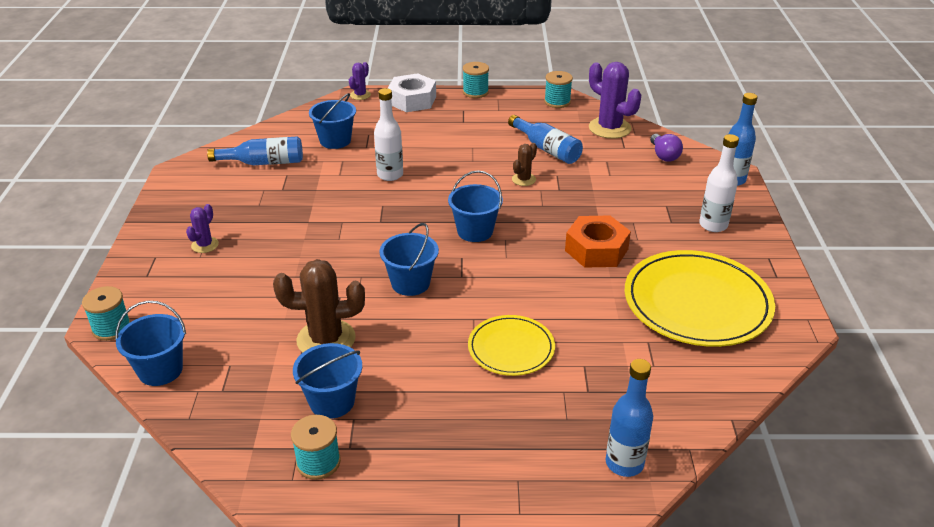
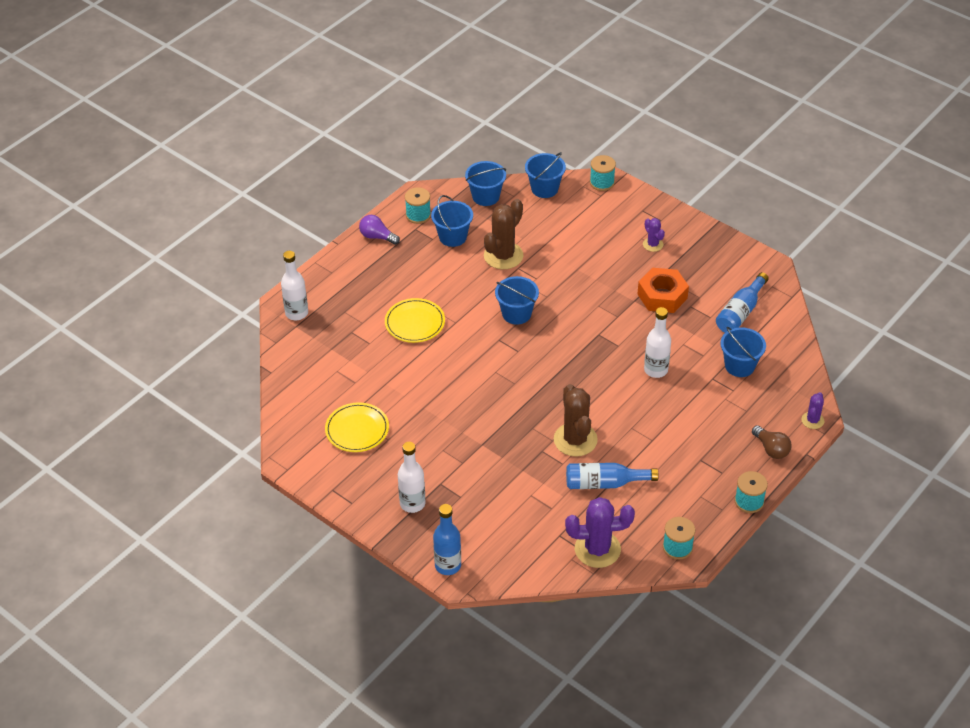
camera: 130 degrees right, 10 degrees up
(360, 95) = (812, 420): purple cactus -> purple cactus turned 45 degrees clockwise
(412, 100) = (771, 449): white nut -> brown light bulb
(475, 231) = (539, 373): blue bucket -> blue bucket (486, 196)
(523, 179) = (575, 440): brown cactus -> brown cactus, size x1.91
(596, 250) = (455, 420): orange nut -> orange nut (662, 296)
(624, 463) = (296, 313): blue bottle -> white bottle
(664, 155) = (522, 551): purple light bulb -> purple light bulb (377, 237)
(697, 302) = (357, 429): yellow plate -> yellow plate, size x0.56

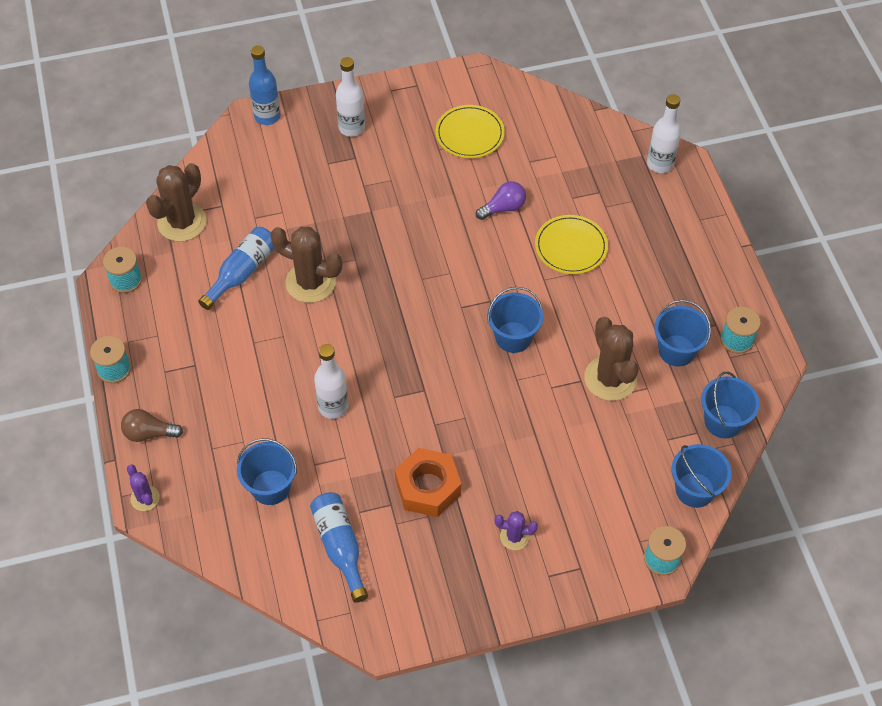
camera: 125 degrees right, 10 degrees up
(377, 237) = (727, 284): purple light bulb -> purple light bulb (503, 208)
(597, 549) = (182, 222): purple cactus -> brown cactus

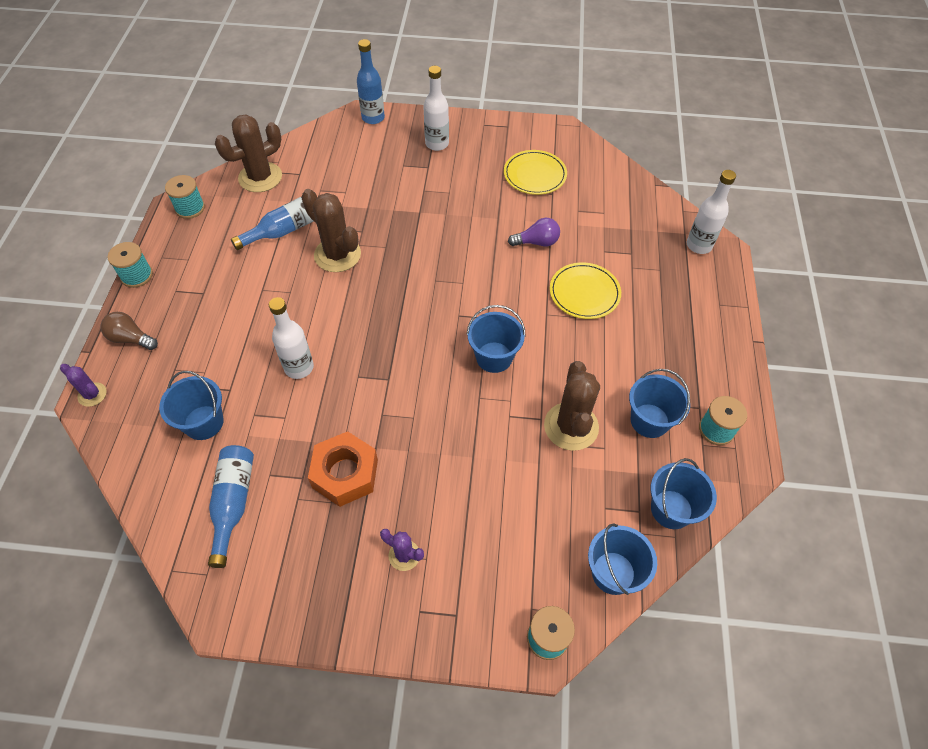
camera: 20 degrees right, 0 degrees up
(145, 498) = (92, 394): purple cactus -> purple cactus turned 45 degrees counterclockwise

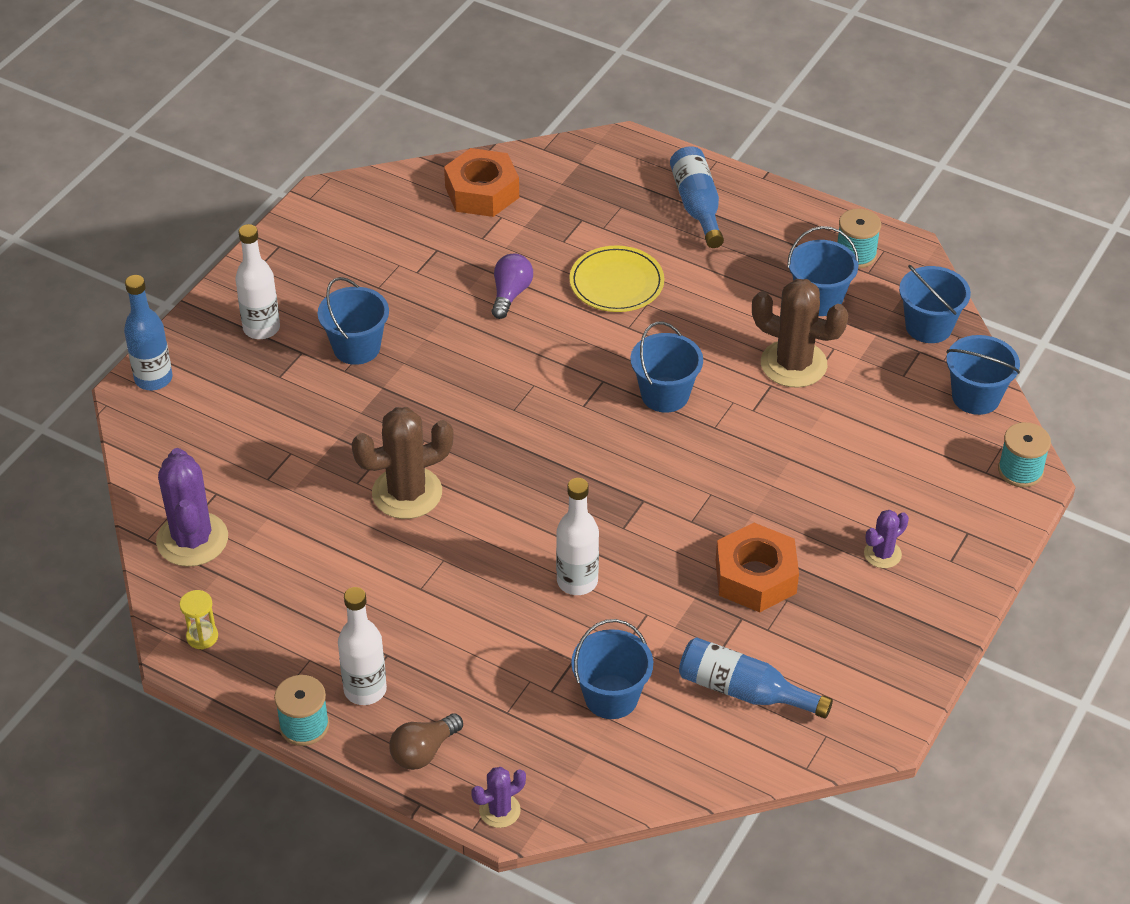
camera: 65 degrees left, 10 degrees down
(190, 208) = (202, 637): turquoise spool -> yellow hourglass
(260, 177) = (192, 539): brown cactus -> purple cactus
(285, 230) = (322, 536): blue bottle -> blue bottle (697, 206)
(445, 188) = (356, 347): none -> blue bucket
(534, 175) = (391, 253): yellow plate -> none
(619, 196) = (482, 192): none -> orange nut
(699, 245) = (605, 159): white bottle -> white bottle (365, 689)

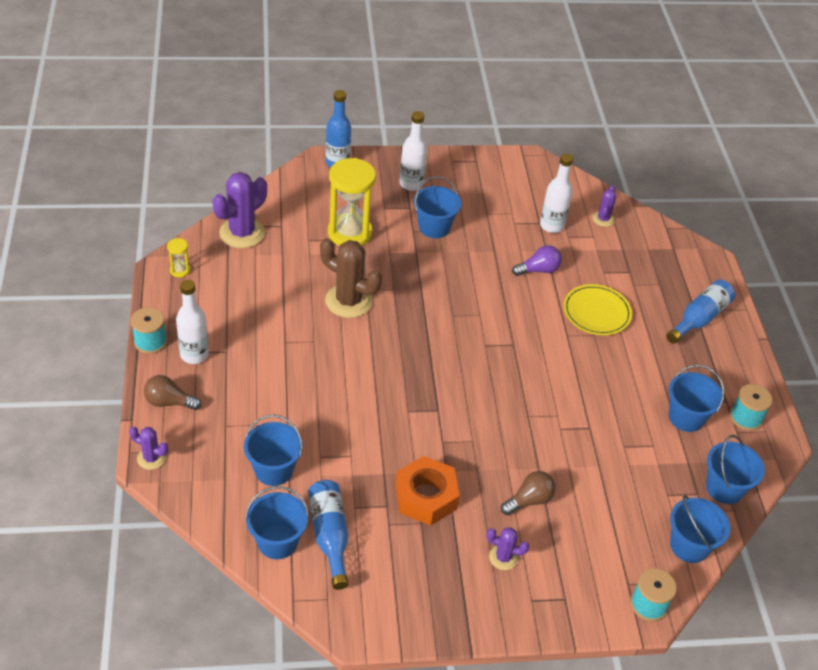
camera: 50 degrees right, 0 degrees up
(292, 432) = (349, 233): none -> yellow hourglass
(482, 192) = (603, 219): orange nut -> purple cactus
(577, 581) = (348, 409): white bottle -> white bottle (551, 226)
(665, 395) = (530, 379): blue bucket -> blue bucket (277, 542)
(793, 364) = (618, 431): brown cactus -> none
(826, 491) = (529, 500): none -> brown light bulb

